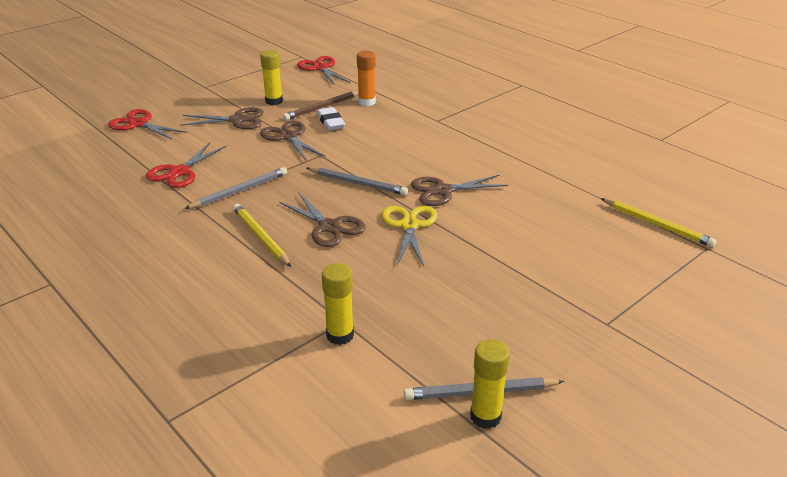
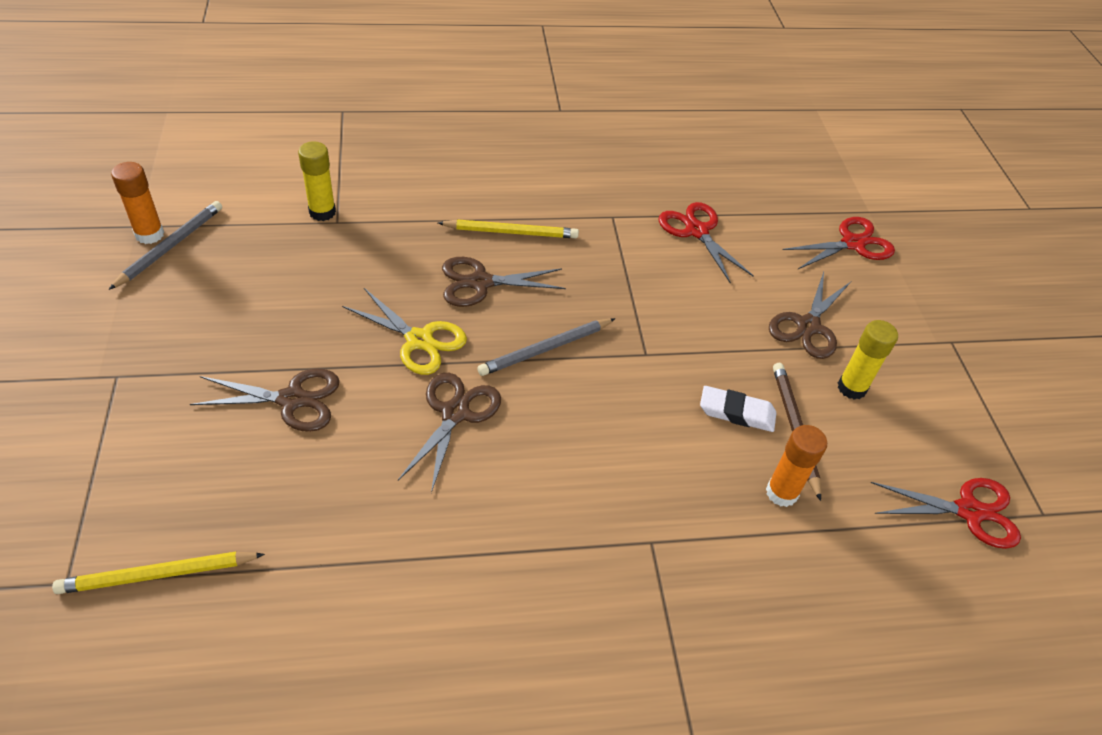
camera: 120 degrees right, 15 degrees up
(239, 191) = (614, 254): grey pencil -> none
(288, 137) = (720, 349): brown scissors -> brown scissors (292, 399)
(485, 416) = (149, 234): yellow glue stick -> orange glue stick

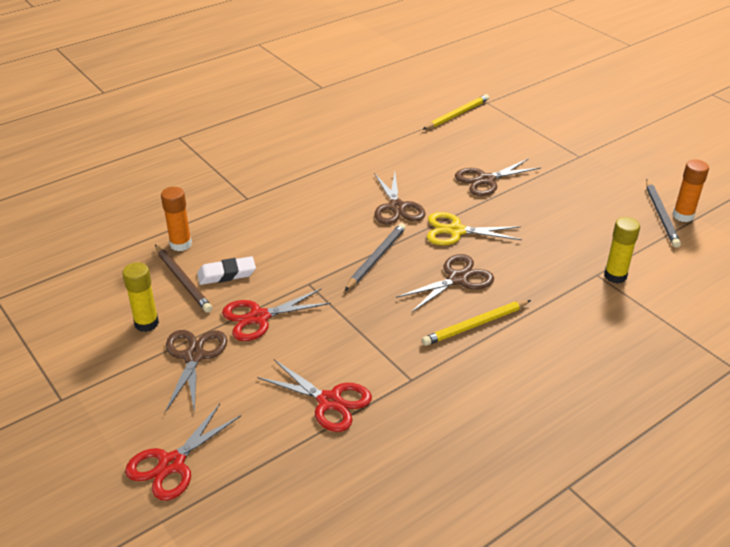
camera: 155 degrees right, 10 degrees down
(968, 511) = (52, 280): red scissors -> red scissors (259, 317)

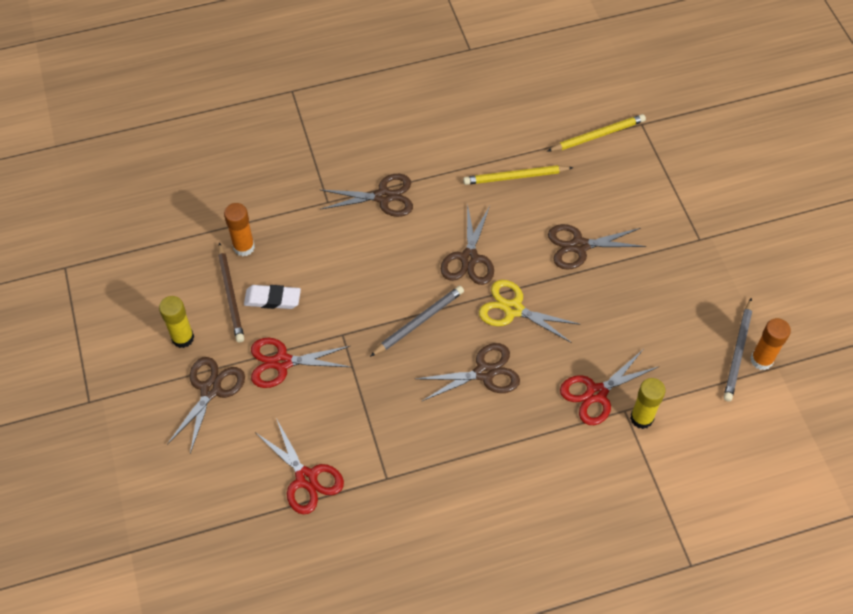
camera: 20 degrees right, 20 degrees up
(172, 464) = (156, 499): red scissors -> red scissors (596, 393)
(297, 185) = (383, 197): none -> brown scissors
(475, 325) = (474, 435): yellow pencil -> yellow pencil (515, 177)

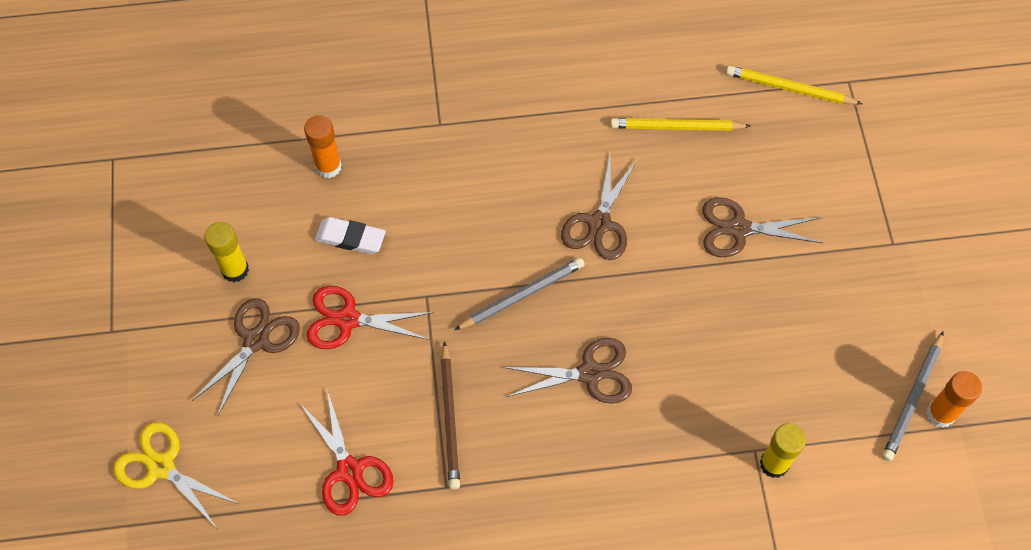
camera: 10 degrees right, 5 degrees up
(230, 294) = (301, 224): brown pencil -> brown pencil (449, 418)
(383, 197) = (508, 128): brown scissors -> none
(513, 309) = (641, 297): yellow scissors -> yellow scissors (161, 466)
(596, 393) = (724, 422): red scissors -> none
(597, 135) = (790, 88): yellow pencil -> yellow pencil turned 150 degrees counterclockwise

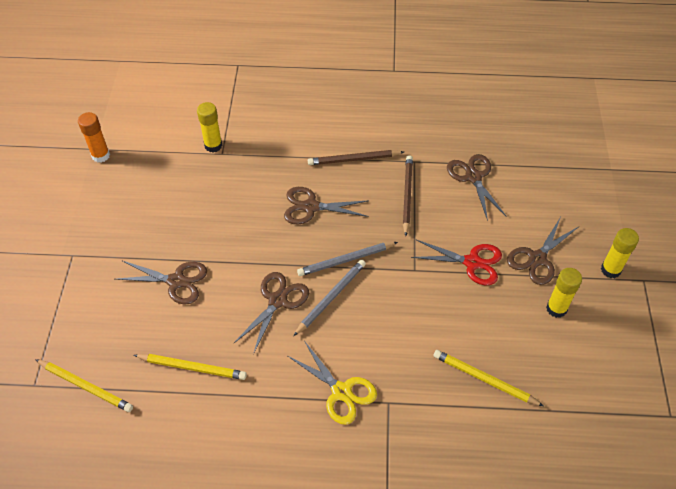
camera: 170 degrees left, 10 degrees down
(154, 339) = (610, 270): none -> yellow glue stick
(161, 466) = (594, 195): yellow scissors -> yellow scissors (341, 392)
(328, 166) = (485, 379): orange glue stick -> yellow pencil
(349, 470) = (473, 177): red scissors -> brown scissors
(350, 238) = (468, 319): white eraser -> none
(542, 474) = (354, 159): none -> brown pencil
(912, 398) = (113, 165): grey pencil -> grey pencil (331, 298)

